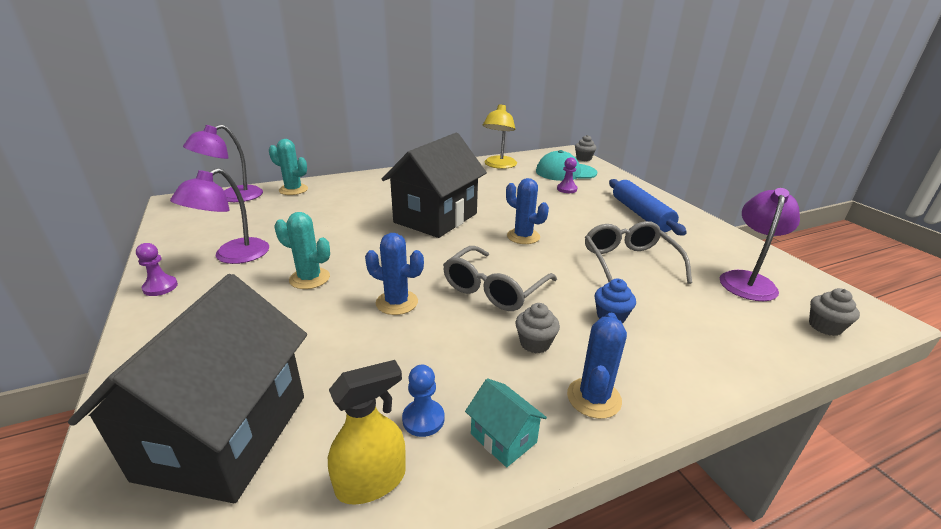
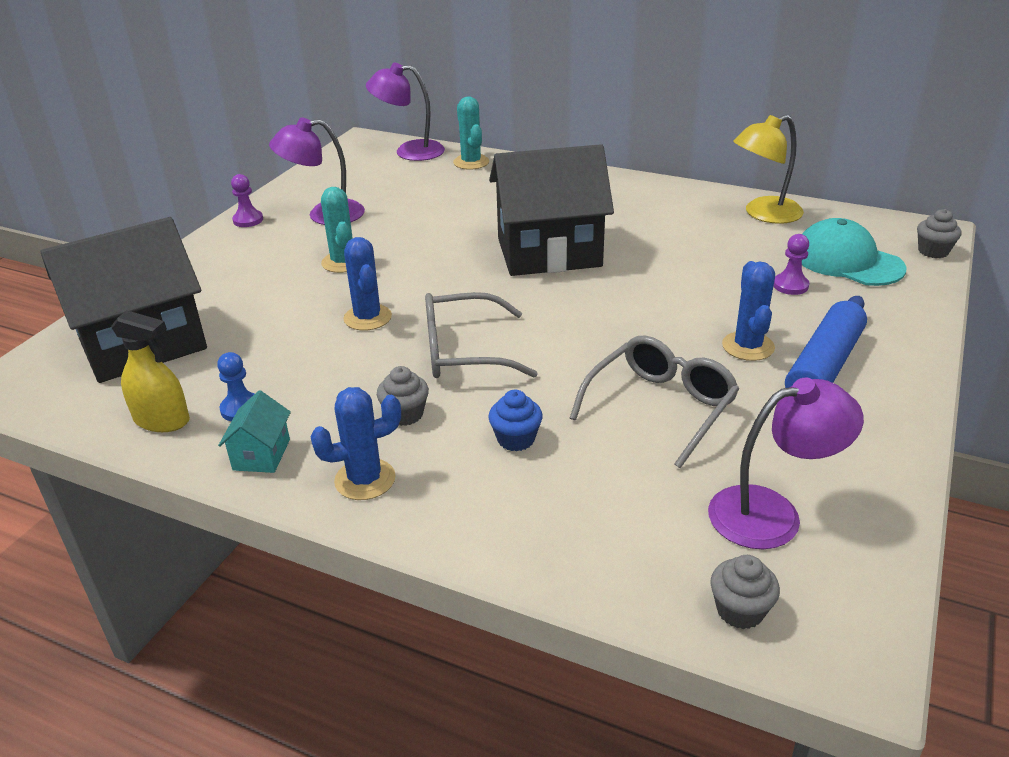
camera: 50 degrees right, 5 degrees up
(523, 236) = (600, 317): blue cactus -> blue cactus (748, 346)

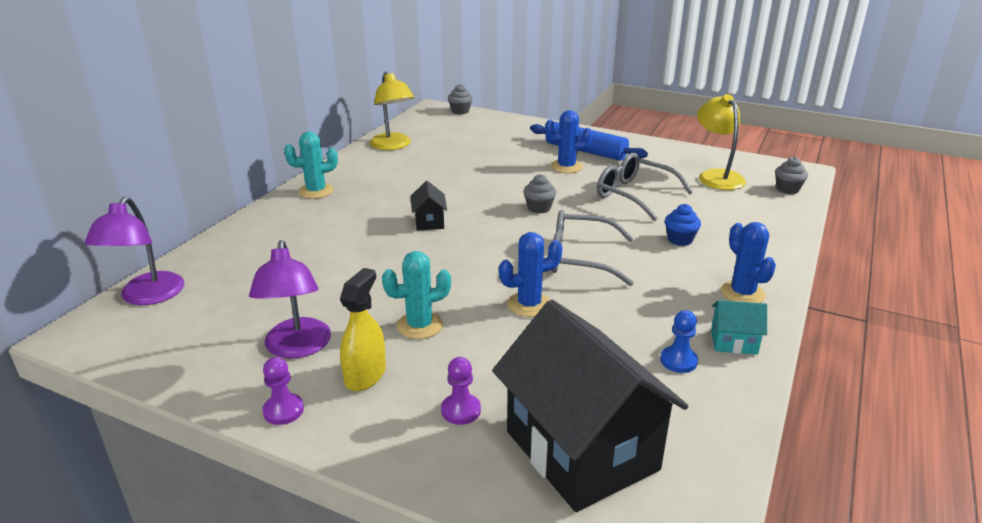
camera: 90 degrees left, 5 degrees down
(162, 420) = (708, 407): yellow spray bottle -> yellow spray bottle (365, 375)
(405, 414) = (665, 280): grey cupcake -> grey cupcake (539, 208)
(463, 351) = (580, 258): grey glasses -> grey glasses turned 105 degrees clockwise
(471, 162) = (212, 257): turquoise cactus -> turquoise cactus (316, 191)
(549, 252) = (429, 222): black house -> black house, size x0.41
(772, 513) = (716, 176): purple lamp -> yellow lamp
(790, 285) = (495, 149): purple pawn -> purple pawn (461, 410)
(847, 261) = (467, 131): turquoise cap -> none

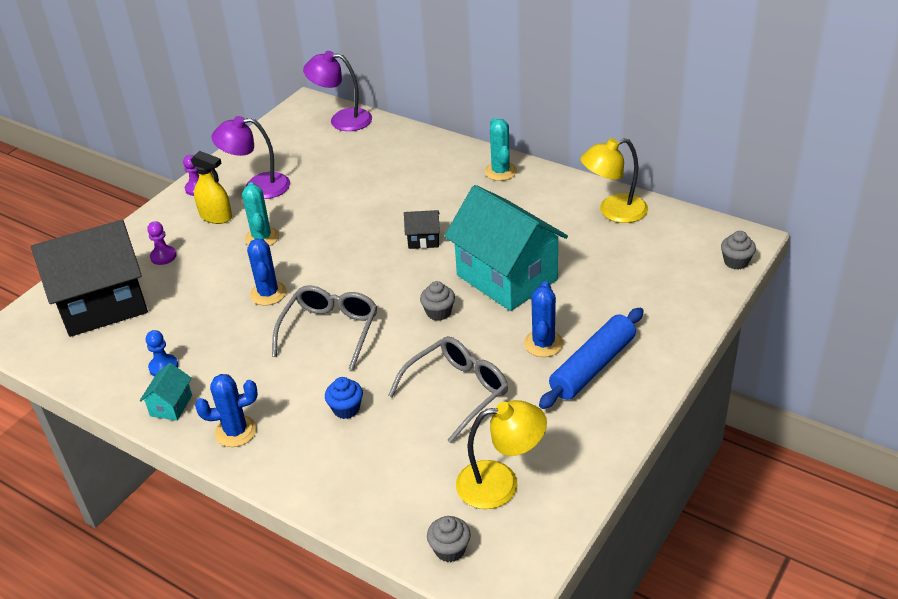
camera: 100 degrees right, 10 degrees up
(485, 182) = (507, 277): none -> turquoise house

